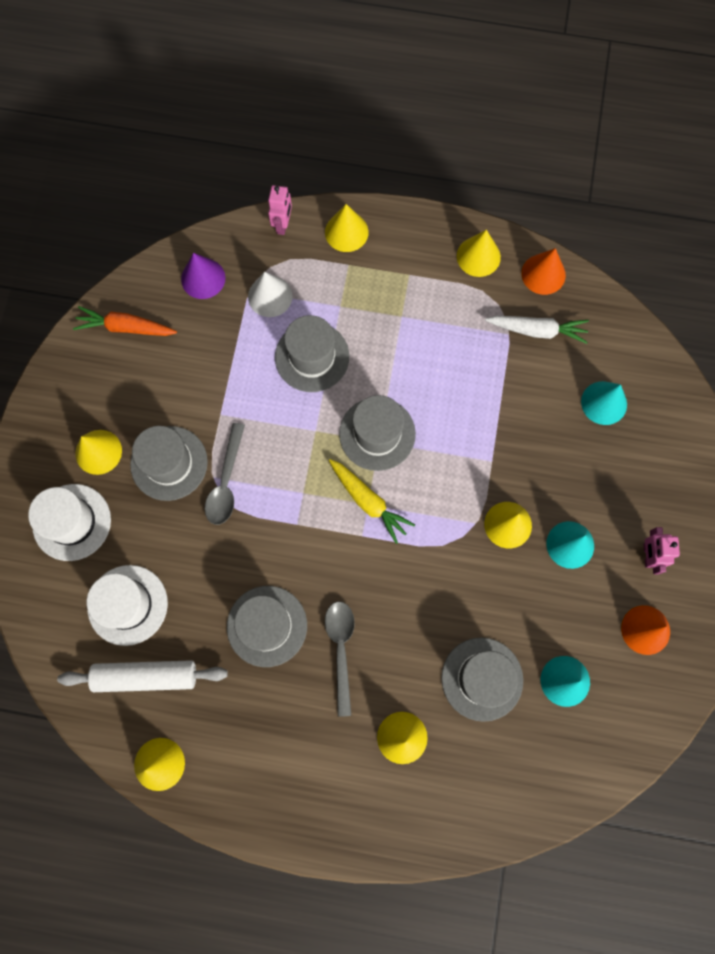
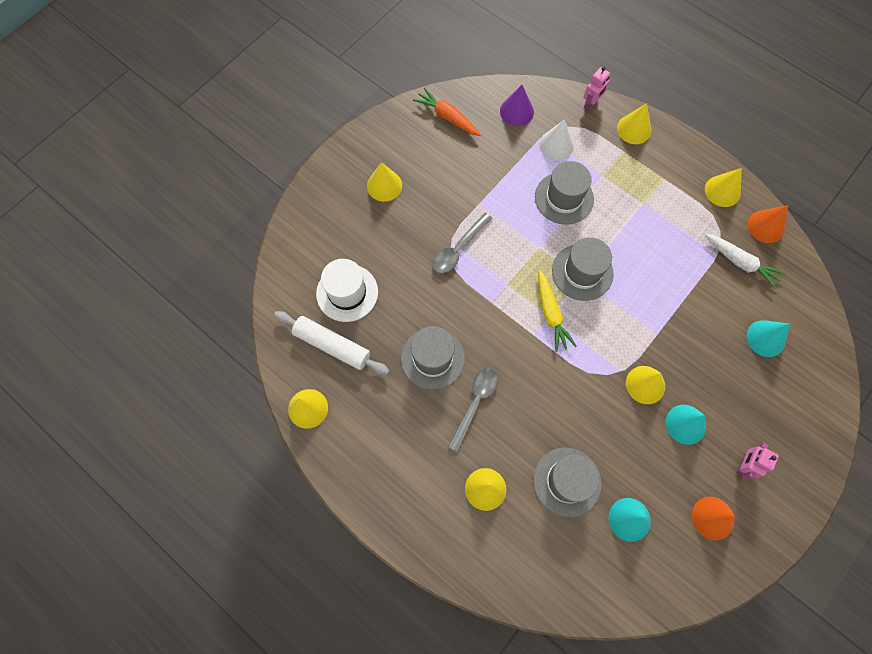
camera: 30 degrees right, 5 degrees down
(72, 522) = (341, 220): white hat -> none
(169, 463) = (426, 217): grey hat -> none

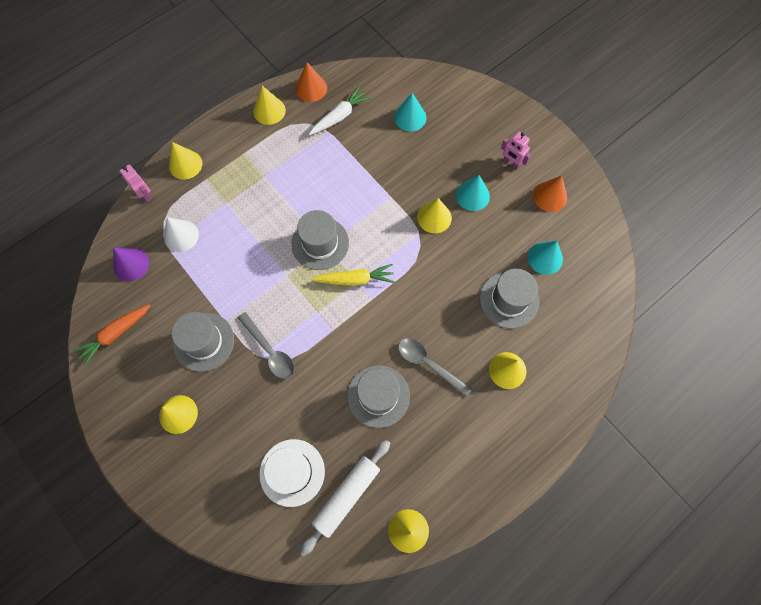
camera: 80 degrees left, 0 degrees up
(564, 198) = (241, 242): grey hat -> grey hat (203, 342)

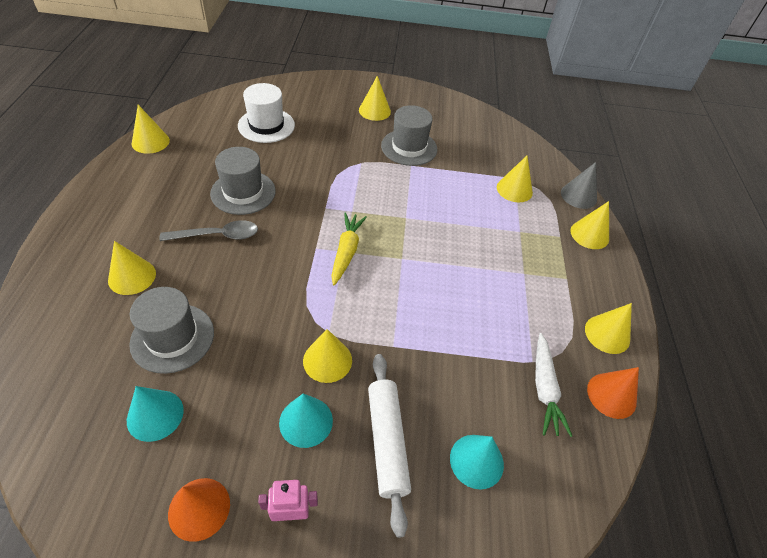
camera: 130 degrees right, 20 degrees down
(115, 334) = (467, 120): orange carrot -> none
(131, 264) = (516, 154): purple cone -> none
(145, 194) = (578, 196): pink robot -> grey cone
(181, 236) = (514, 189): white cone -> yellow cone
(269, 351) = (358, 169): grey spoon -> none
(320, 243) = (409, 257): grey hat -> none
(346, 496) = (214, 134): white rolling pin -> white rolling pin (387, 441)
(355, 279) = (346, 252): yellow carrot -> yellow carrot turned 150 degrees clockwise

